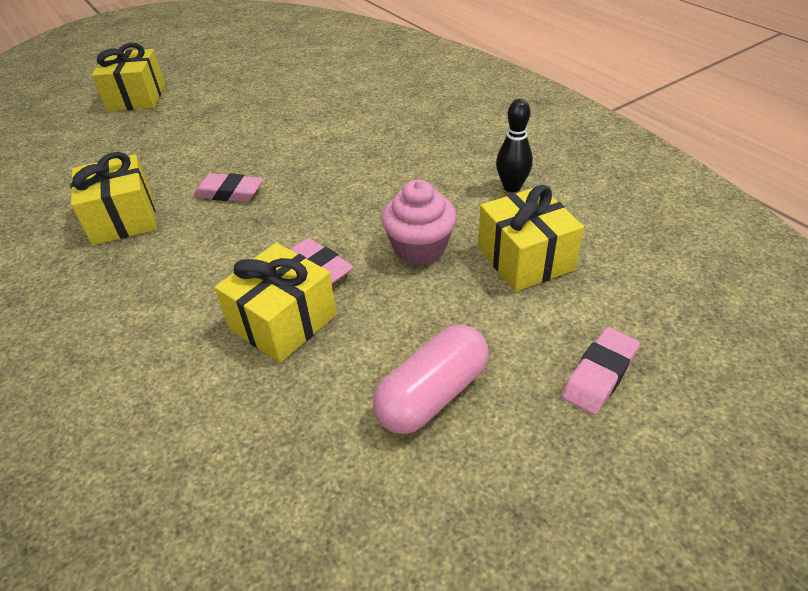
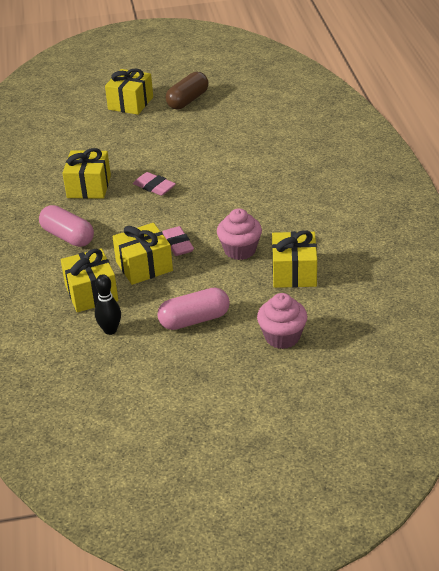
camera: 25 degrees right, 5 degrees down
(120, 309) = (68, 236): none -> pink capsule
(213, 405) = (91, 293): none -> yellow gift
(215, 78) = (188, 100): none -> brown capsule
(512, 187) = (322, 230): black bowling pin -> black bowling pin (110, 330)
(599, 375) = (282, 337): pink eraser -> pink cupcake

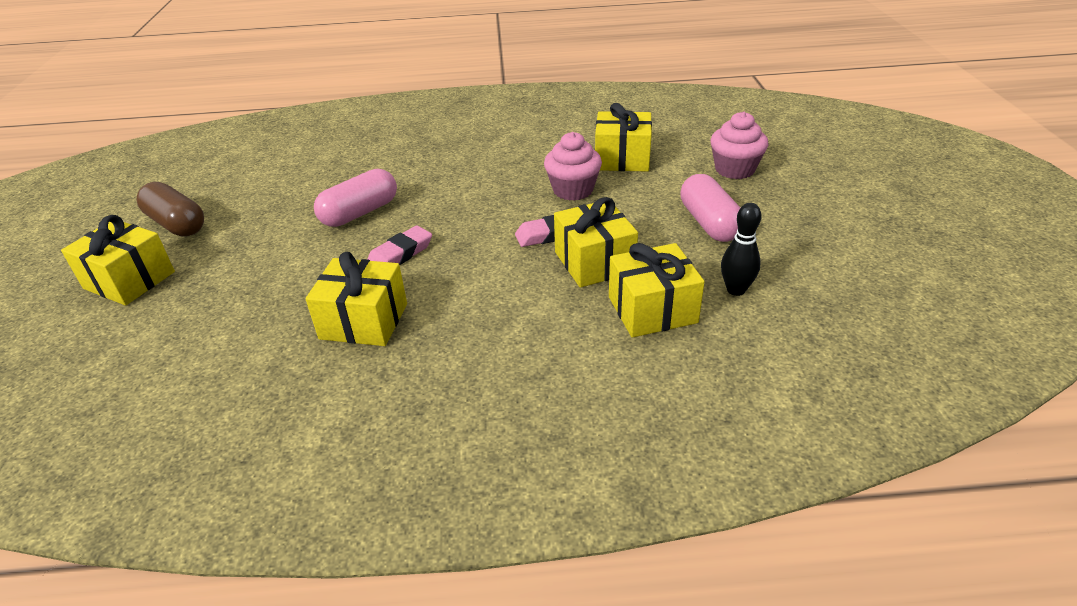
camera: 85 degrees left, 0 degrees up
(68, 236) = (501, 340): pink capsule -> pink capsule (360, 213)

